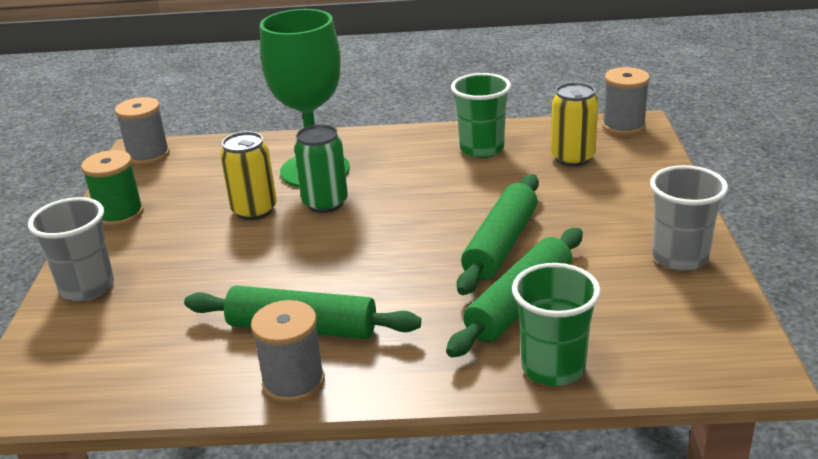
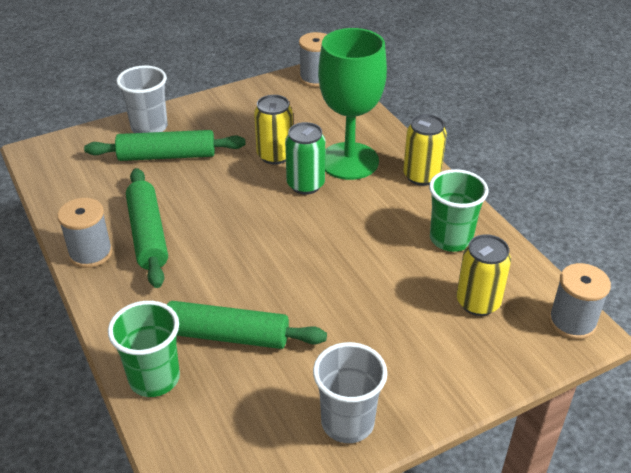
camera: 60 degrees right, 10 degrees up
(120, 214) = (235, 101): green spool -> none
(380, 140) = (421, 176): none -> yellow can
(501, 244) = (303, 299): green rolling pin -> green rolling pin (167, 156)

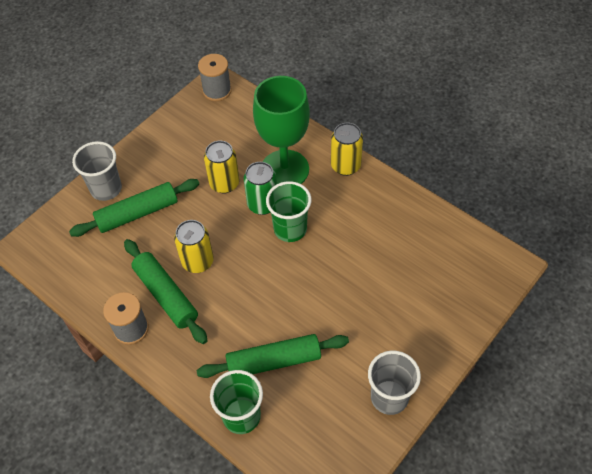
camera: 20 degrees left, 15 degrees up
(450, 239) = (391, 218): green cup -> green cup (290, 229)
(478, 302) = (433, 267): yellow can -> yellow can (197, 261)
(572, 322) = (500, 260): grey spool -> none

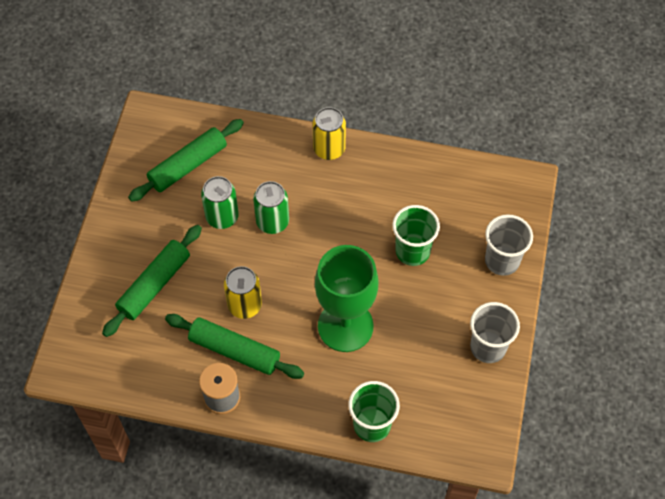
camera: 30 degrees left, 5 degrees up
(106, 189) = (105, 274): grey cup -> grey cup (502, 261)
(217, 91) = (153, 122): grey spool -> none
(224, 183) = (222, 217): yellow can -> green can
(273, 361) = (371, 364): green rolling pin -> green rolling pin (188, 165)
(284, 169) = (273, 177): green goblet -> green goblet (345, 326)
(290, 229) = (313, 235): green cup -> green cup (412, 251)

